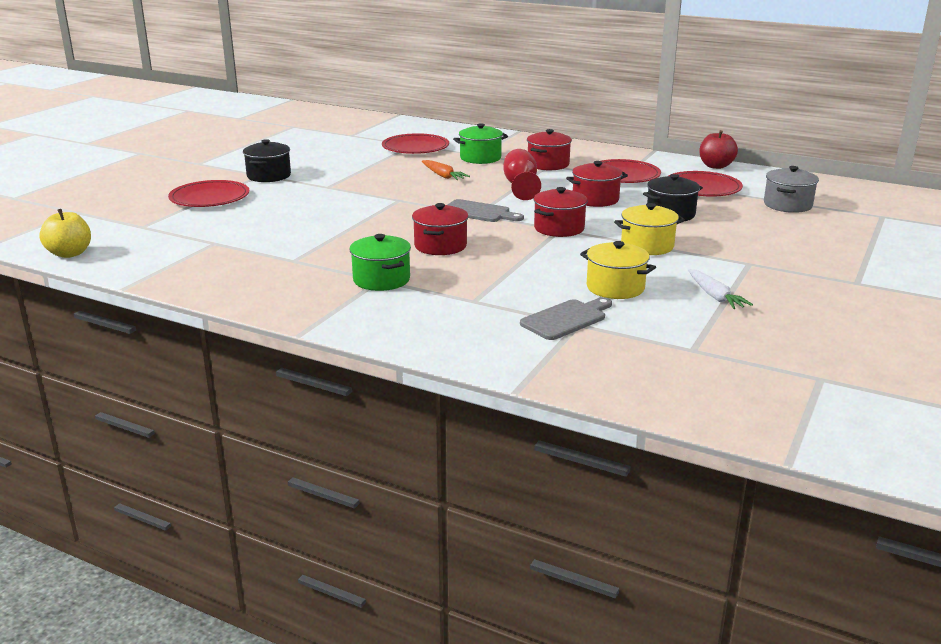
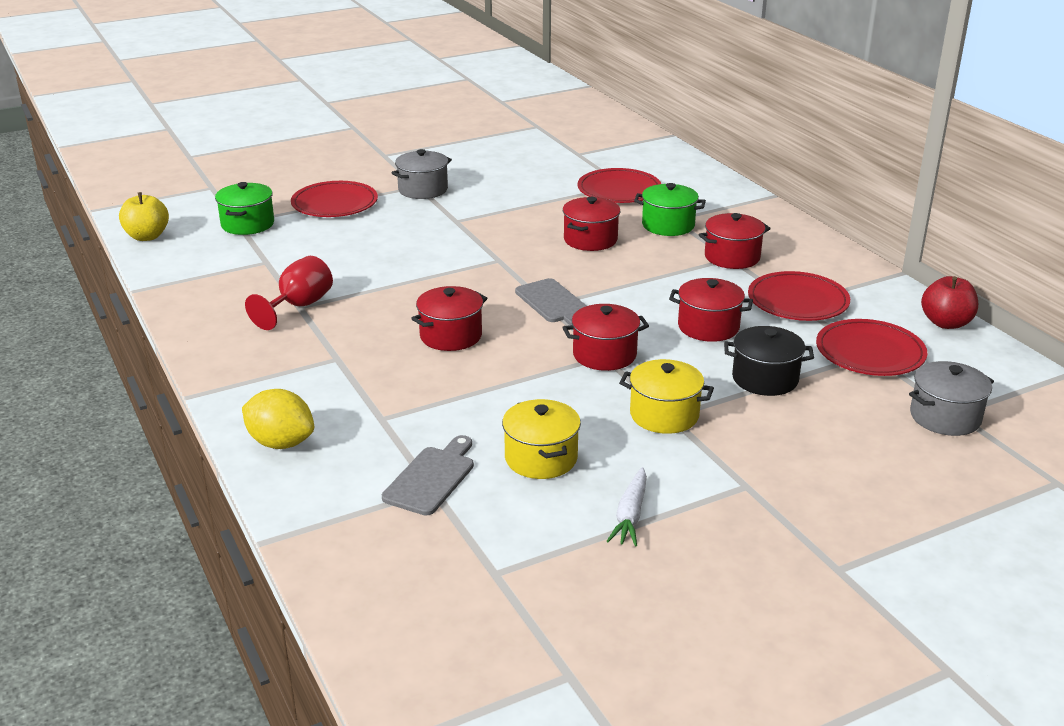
camera: 35 degrees right, 5 degrees up
(269, 176) = (423, 190): black pot -> grey pot
(381, 280) = (338, 359): green pot -> green pot (248, 224)
(426, 336) = (281, 443): none -> yellow lemon
(443, 176) = (590, 240): orange carrot -> red pot
(520, 186) = (651, 281): red goblet -> red goblet (299, 306)
(566, 319) = (432, 478): grey cutting board -> grey cutting board turned 60 degrees counterclockwise

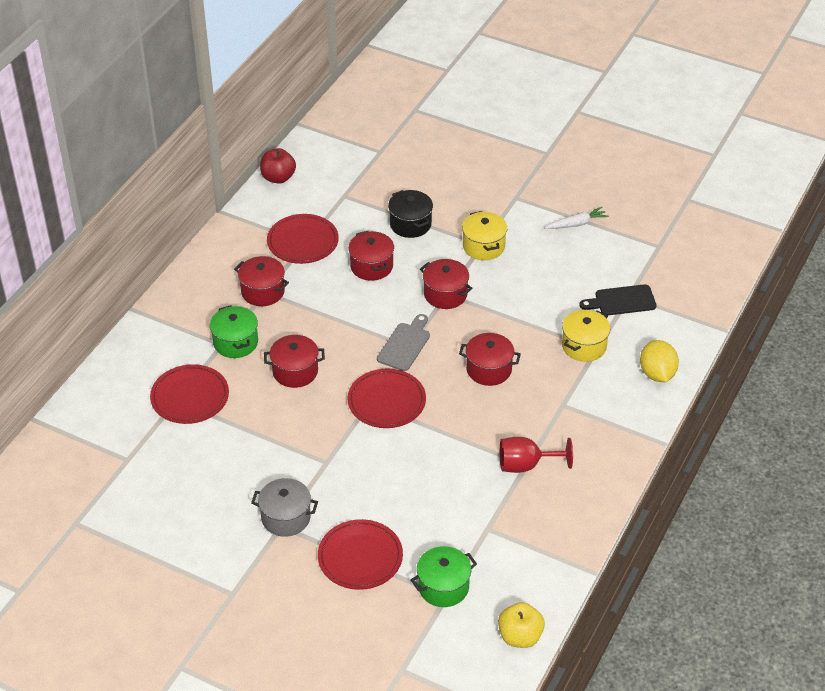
camera: 125 degrees left, 15 degrees up
(432, 478) = (621, 301): grey cutting board -> black cutting board
(541, 458) = (566, 272): yellow pot -> yellow pot (584, 346)
(870, 353) = (343, 196): red plate -> red plate (386, 401)
(945, 417) = (388, 154): grey pot -> none

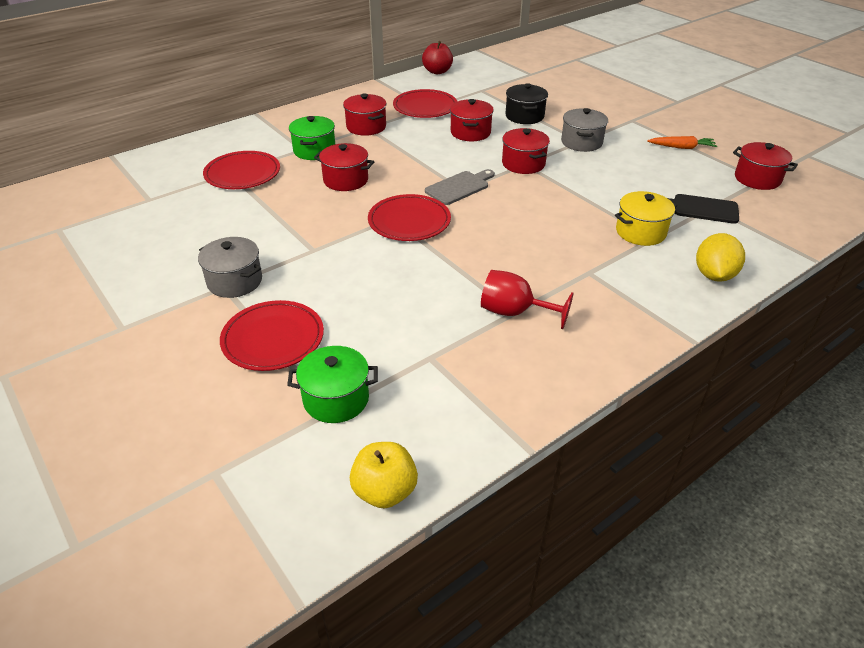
camera: 25 degrees right, 5 degrees down
(483, 246) = (581, 142): yellow pot -> grey pot
(489, 369) = (528, 224): red pot -> red pot (757, 179)
(576, 224) = (681, 147): white carrot -> orange carrot

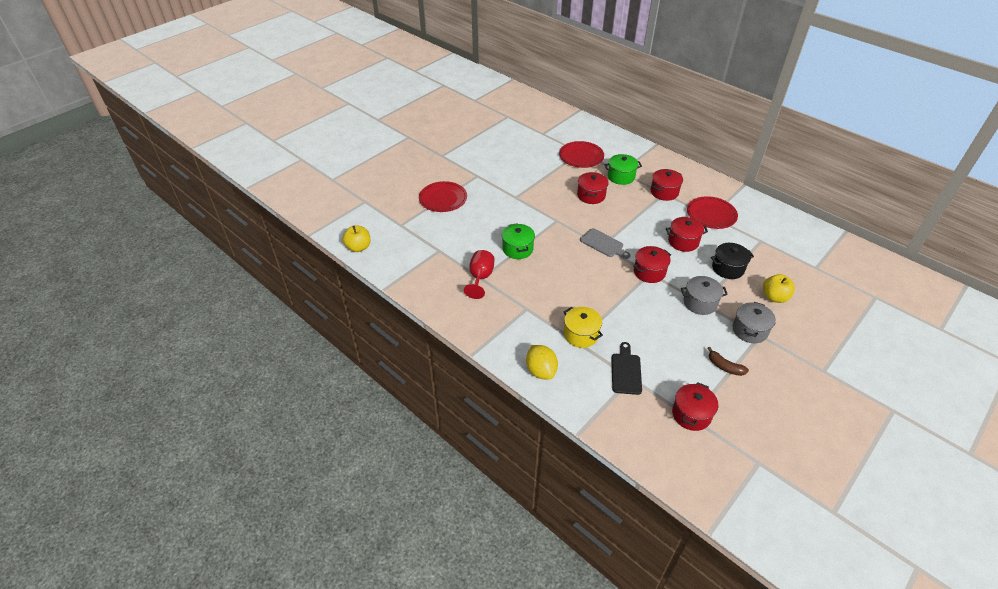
camera: 80 degrees right, 5 degrees up
(235, 281) = (482, 178): grey pot -> grey pot (749, 330)
(336, 399) = (407, 225): green pot -> green pot (518, 249)
(409, 221) = (555, 227): red plate -> none
(437, 71) = (780, 213): red apple -> none
(574, 102) = (774, 297): none -> yellow apple
(681, 147) = (724, 366): orange carrot -> brown banana
(714, 275) = (541, 371): yellow lemon -> yellow lemon turned 60 degrees clockwise

